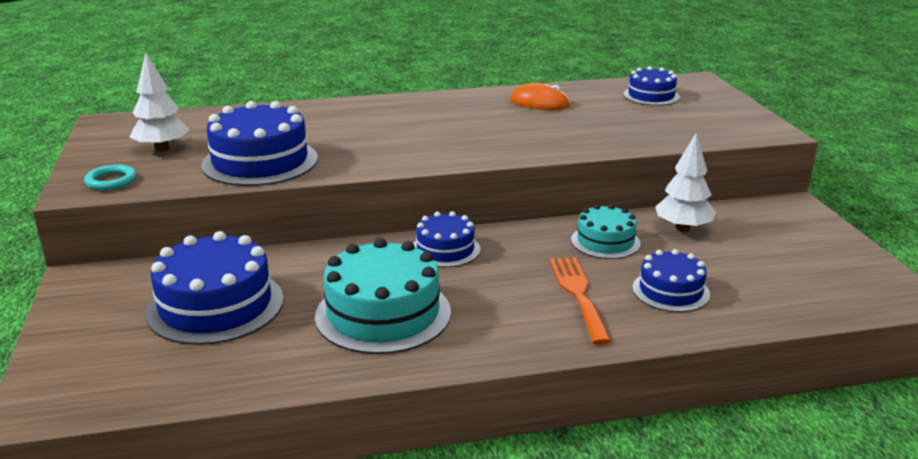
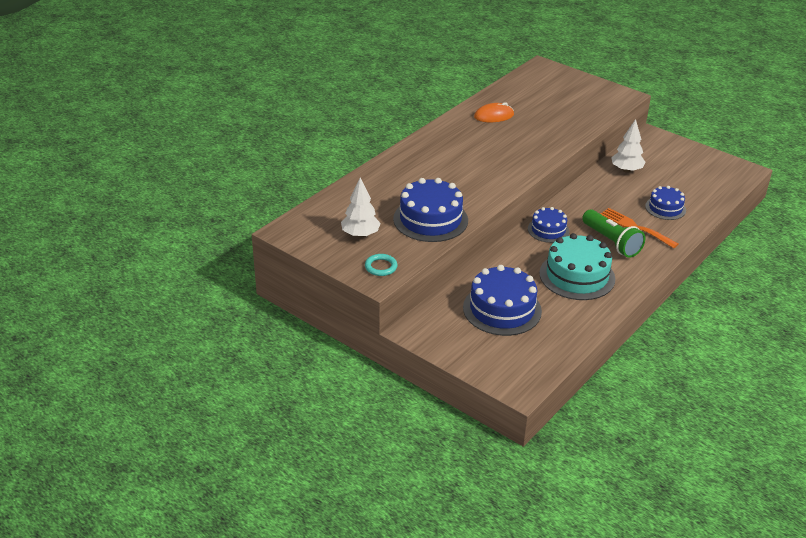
camera: 40 degrees left, 10 degrees up
(508, 297) = (611, 242): none -> green flashlight
(605, 241) = (606, 193): turquoise cake -> none
(651, 96) = (538, 88): blue cake -> none

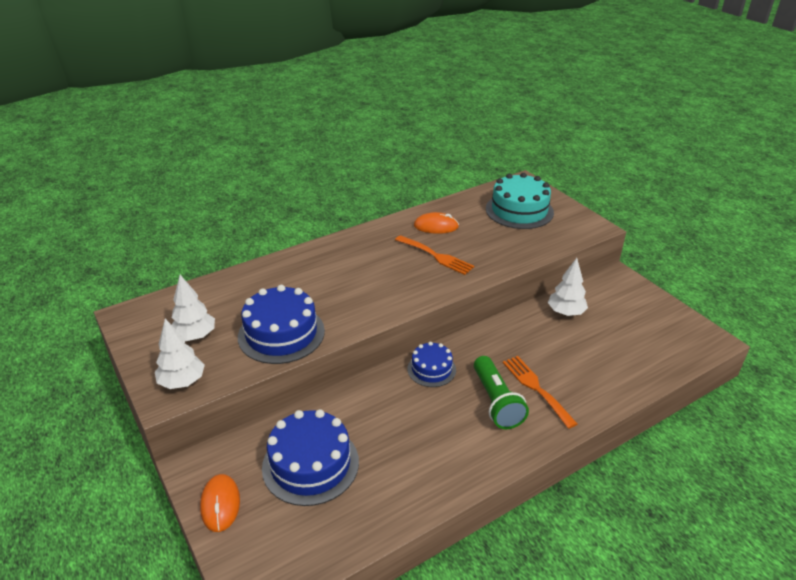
camera: 20 degrees right, 0 degrees up
(381, 267) = (182, 382): turquoise ring -> white tree
(454, 347) = (220, 504): none -> orange mouse
(511, 140) = (436, 256): none -> orange fork
(577, 276) = (427, 439): turquoise cake -> turquoise cake (519, 210)
(665, 208) = (587, 370): blue cake -> none

